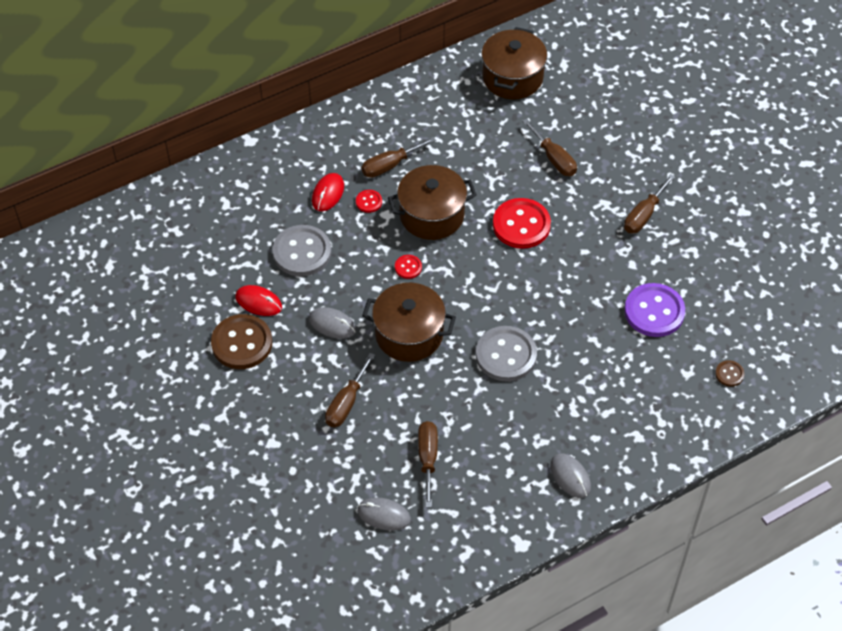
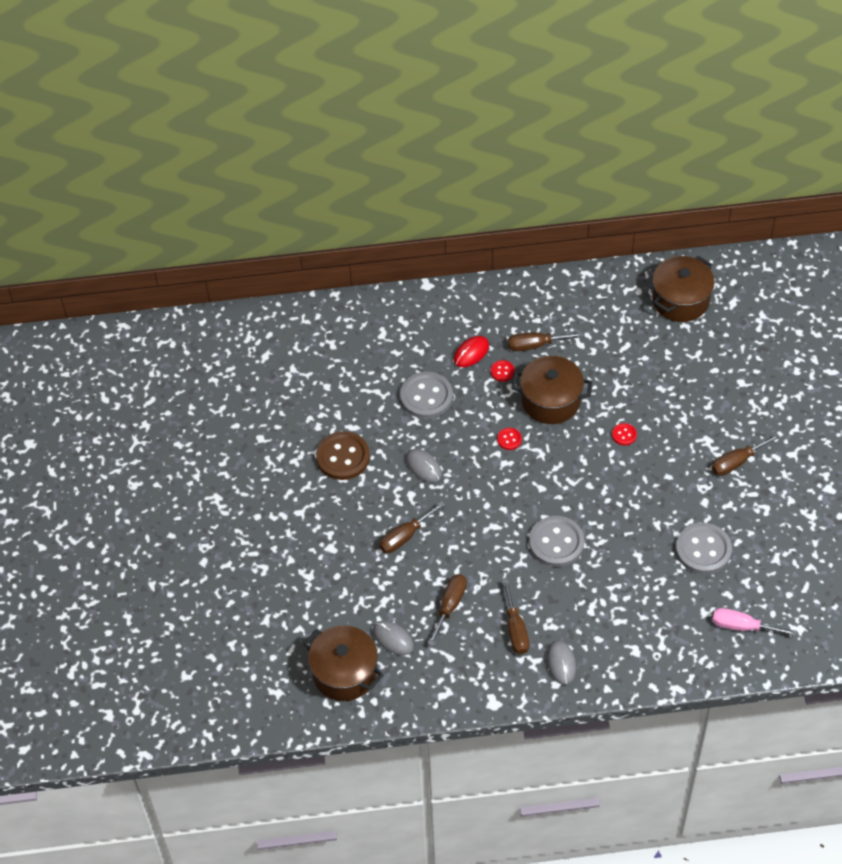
camera: 25 degrees right, 0 degrees up
(258, 302) = (372, 427): red mouse -> none
(409, 334) = (483, 497): brown pot -> brown pot (344, 673)
(521, 225) = (624, 435): red button -> red button, size x0.46
(554, 159) = (681, 385): brown screwdriver -> brown screwdriver (515, 629)
(654, 311) = (703, 550): purple button -> grey button
(729, 374) = (742, 626): brown button -> pink screwdriver

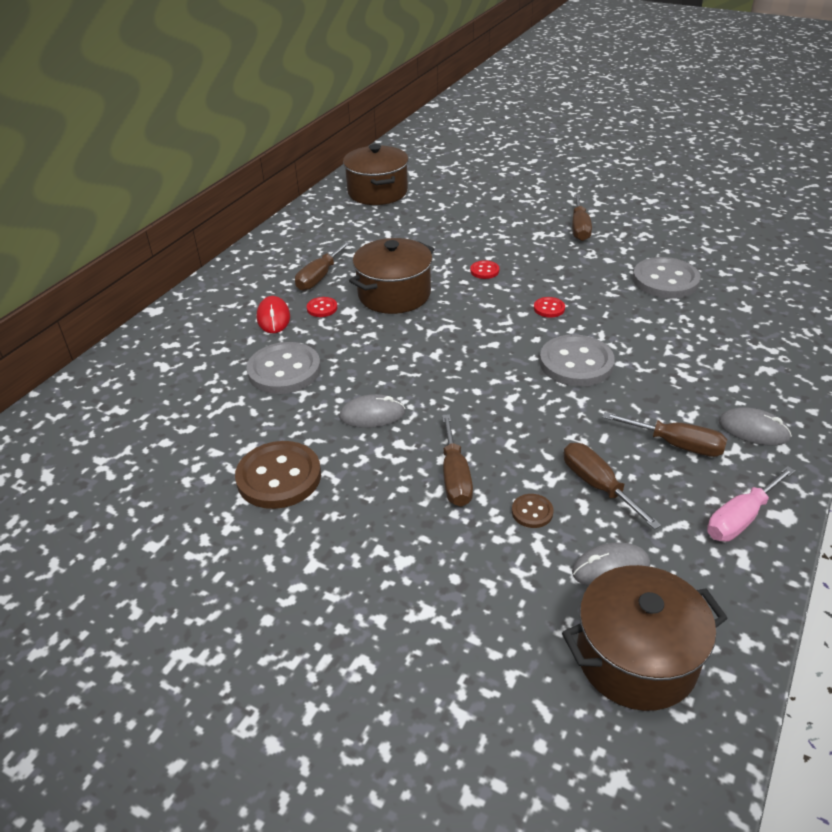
camera: 55 degrees left, 15 degrees down
(406, 585) = (532, 512): none -> brown button
(509, 439) = (409, 338): red button -> red button (549, 308)
(742, 626) = (778, 294): pink screwdriver -> pink screwdriver (740, 518)

